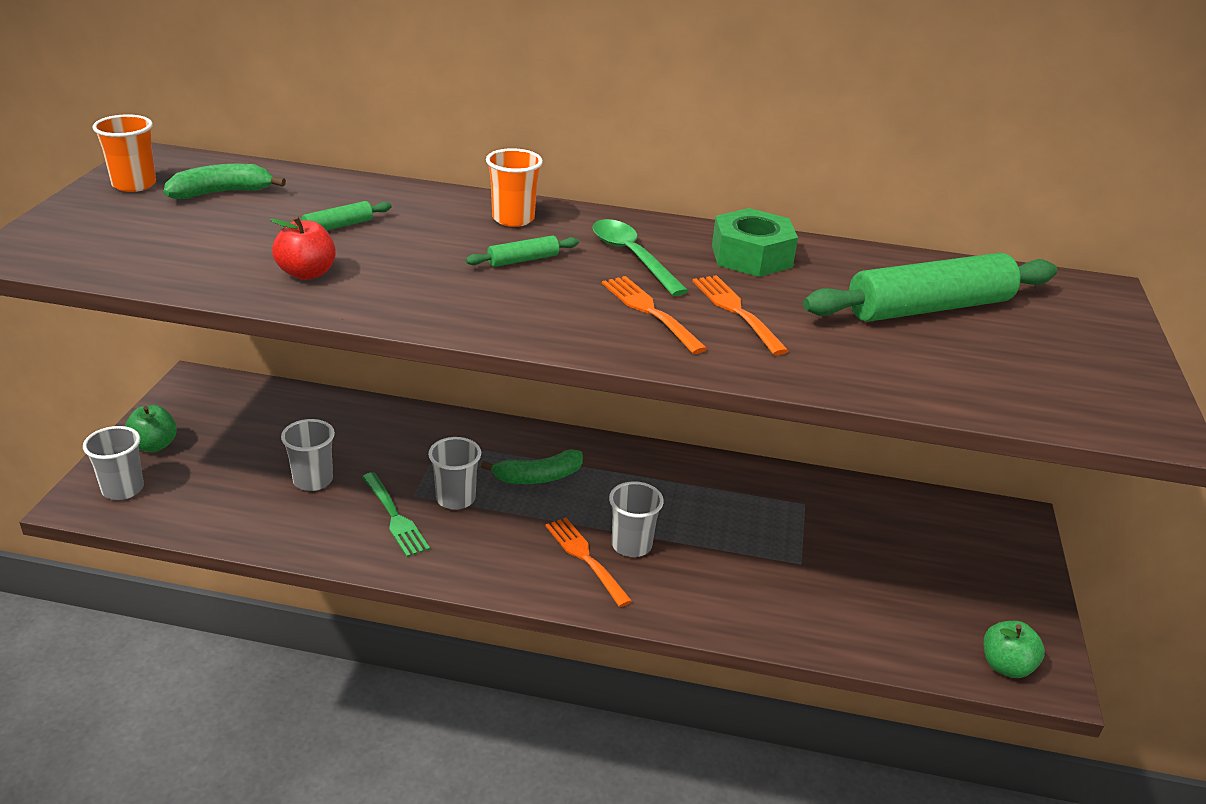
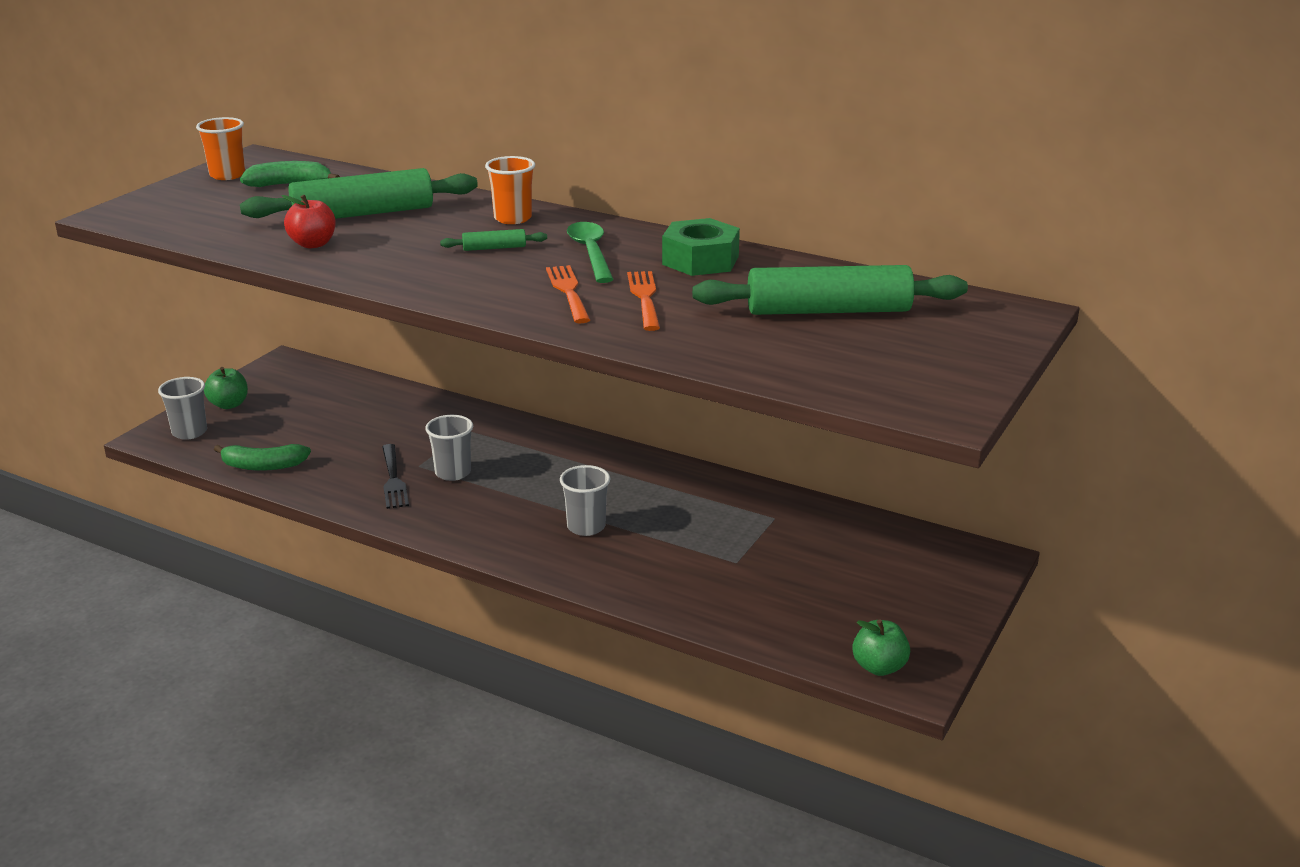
camera: 20 degrees right, 5 degrees down
(313, 480) = (341, 445): grey cup -> none
(338, 226) = (363, 214): green rolling pin -> green rolling pin, size x2.33
(394, 517) = (393, 479): green fork -> black fork
(538, 477) = (535, 466): green banana -> green banana (263, 466)
(585, 558) = (538, 530): orange fork -> none

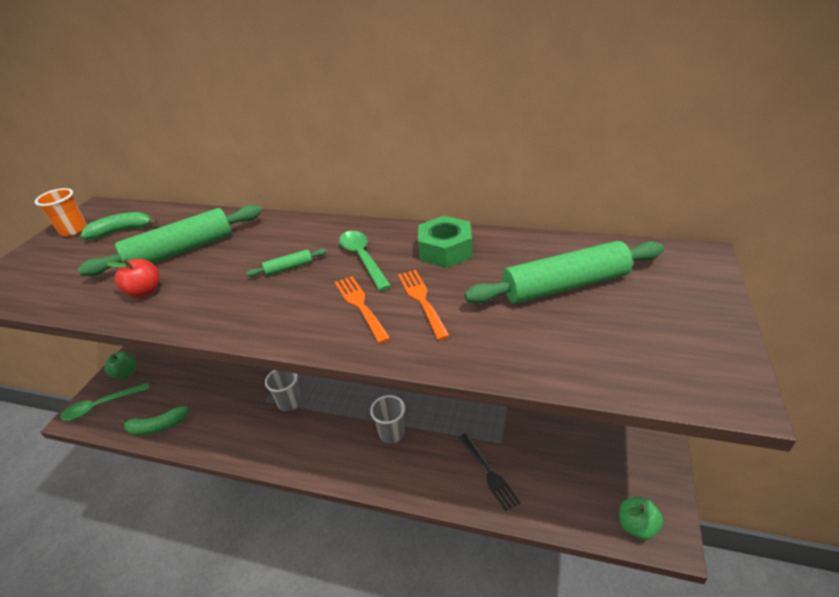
camera: 10 degrees left, 10 degrees up
(189, 432) = (101, 406): grey cup -> green spoon
(393, 479) = (250, 418): black fork -> black fork (488, 473)
(513, 218) = (294, 234): orange cup -> none

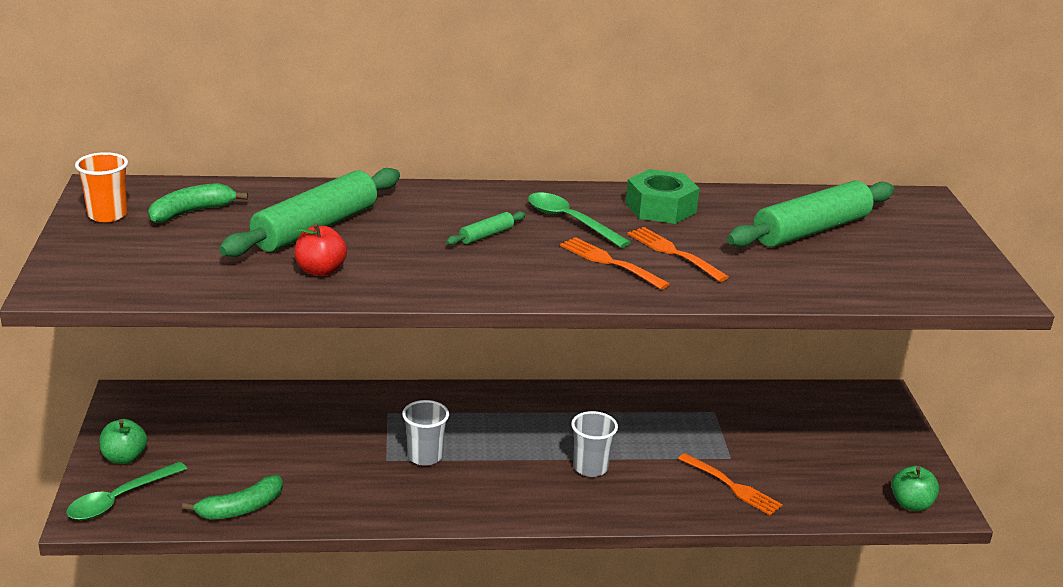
camera: 25 degrees left, 10 degrees down
(488, 473) = (732, 486): black fork -> orange fork

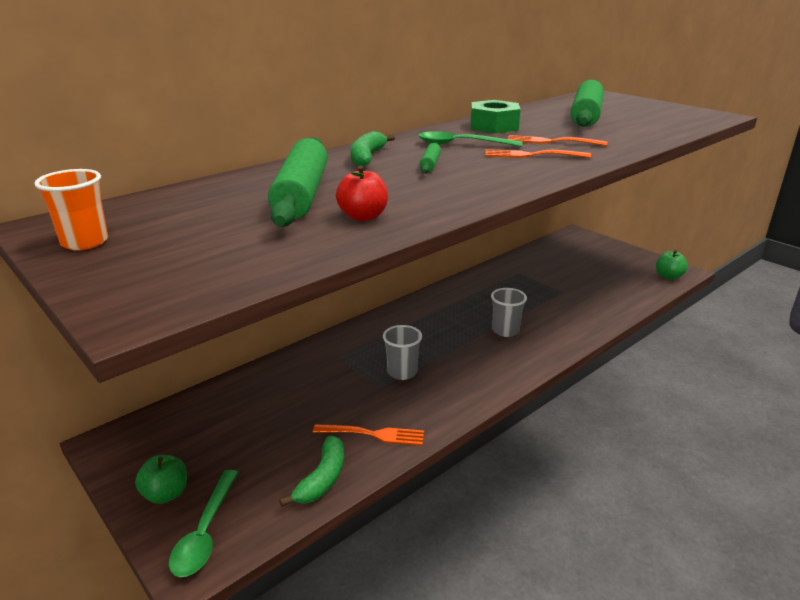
camera: 35 degrees left, 0 degrees up
(192, 212) = (171, 216): green banana -> green banana (367, 157)
(732, 486) = (586, 305): orange fork -> orange fork (373, 434)

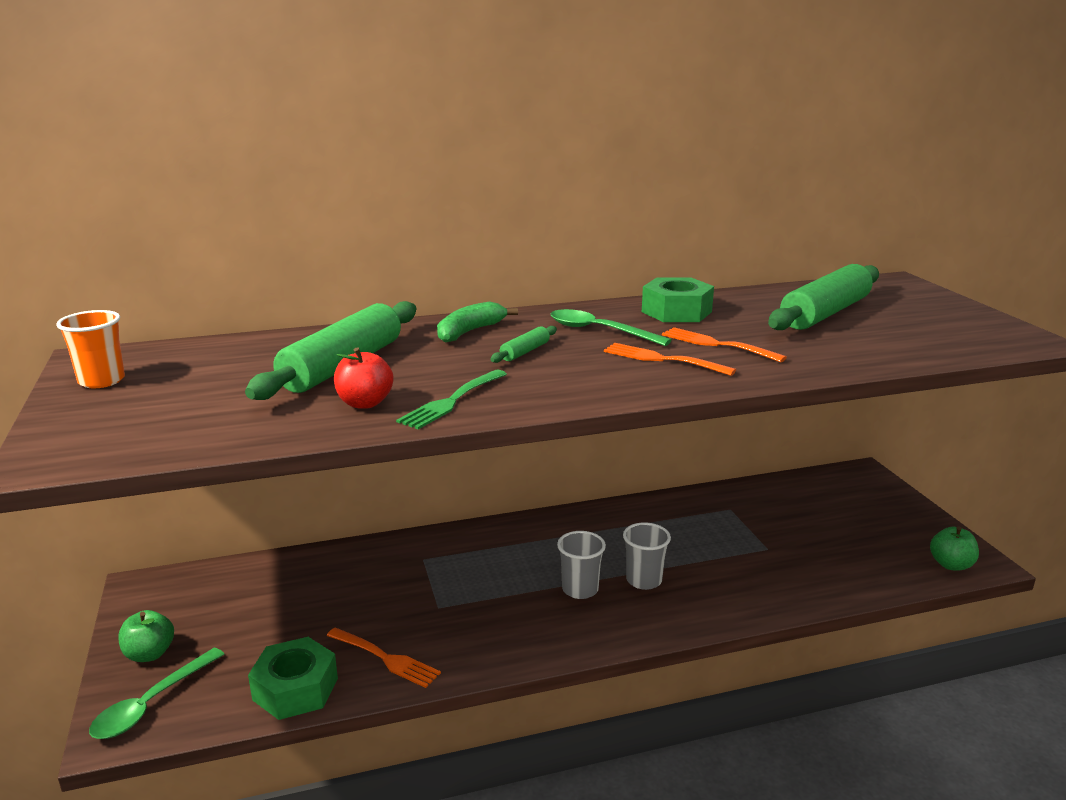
camera: 25 degrees right, 5 degrees down
(322, 479) = (295, 689): green banana -> green nut
(402, 372) = (476, 597): grey cup -> grey cup (580, 589)
(429, 203) = (452, 401): none -> green fork

